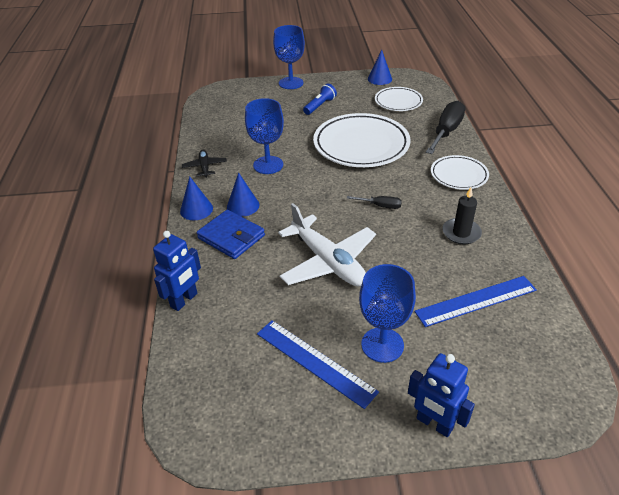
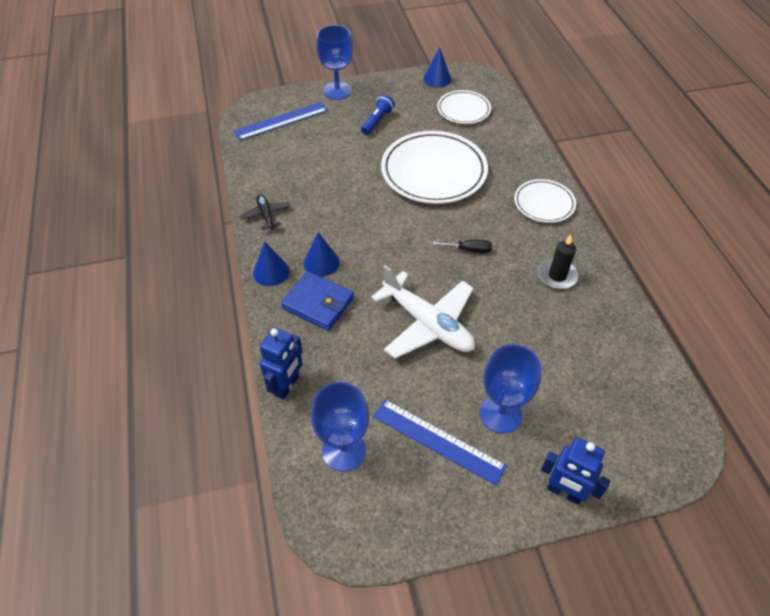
camera: 10 degrees left, 10 degrees up
(268, 165) = (337, 207): blue goblet -> blue goblet (344, 450)
(446, 131) = (522, 147): black screwdriver -> none
(476, 301) = (583, 354): blue ruler -> blue ruler (281, 121)

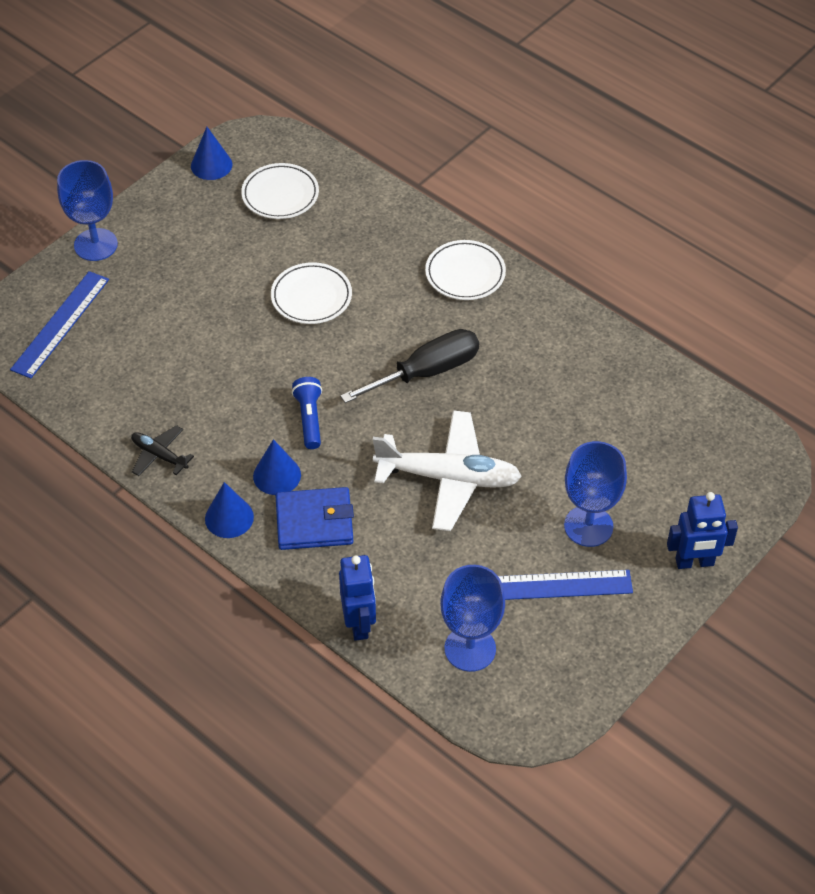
camera: 35 degrees left, 0 degrees up
(377, 121) = (186, 263): blue flashlight -> blue flashlight (309, 419)
(433, 172) = (311, 297): white plate -> white plate, size x0.55
(469, 250) = (427, 372): black screwdriver -> black screwdriver, size x2.00
(557, 275) = (539, 352): black candle -> none

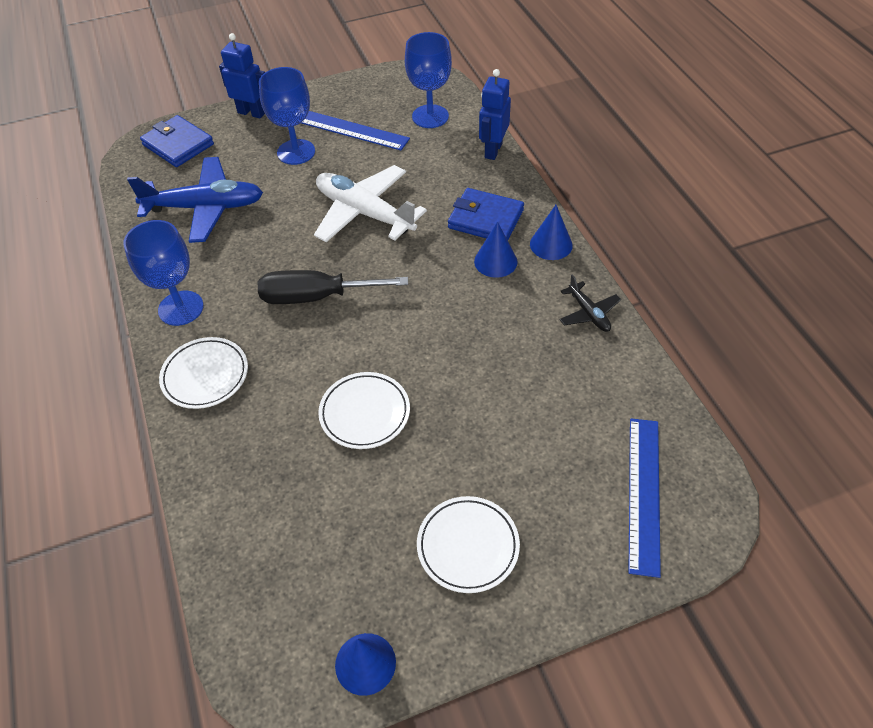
camera: 150 degrees left, 0 degrees up
(60, 324) = (644, 493): blue ruler -> blue ruler turned 45 degrees counterclockwise
(95, 245) = (568, 593): blue goblet -> blue goblet (181, 308)
(280, 195) = (312, 567): white plate -> white plate (468, 546)
(309, 419) = (441, 295): blue flashlight -> none
(619, 418) = (205, 208): none -> blue plane
(731, 481) = (178, 145): none -> blue wallet

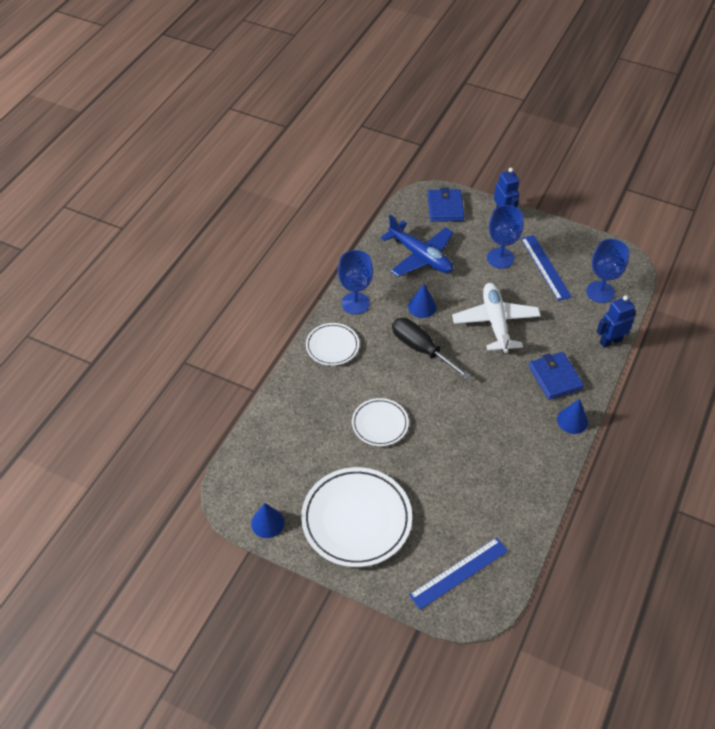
camera: 45 degrees right, 0 degrees up
(468, 546) = (356, 519): white plate -> white plate, size x1.81
(495, 261) = (531, 405): blue cone -> blue cone (422, 307)
(589, 313) = (544, 472): black plane -> none

